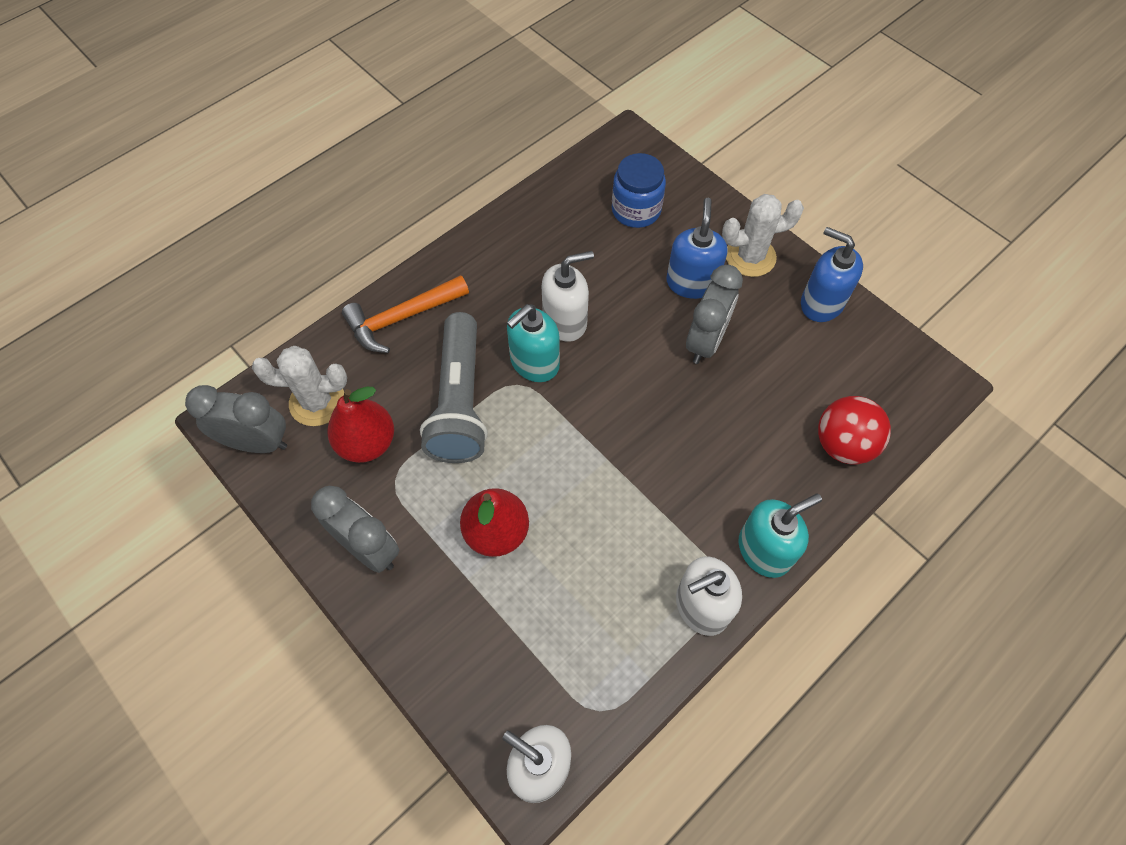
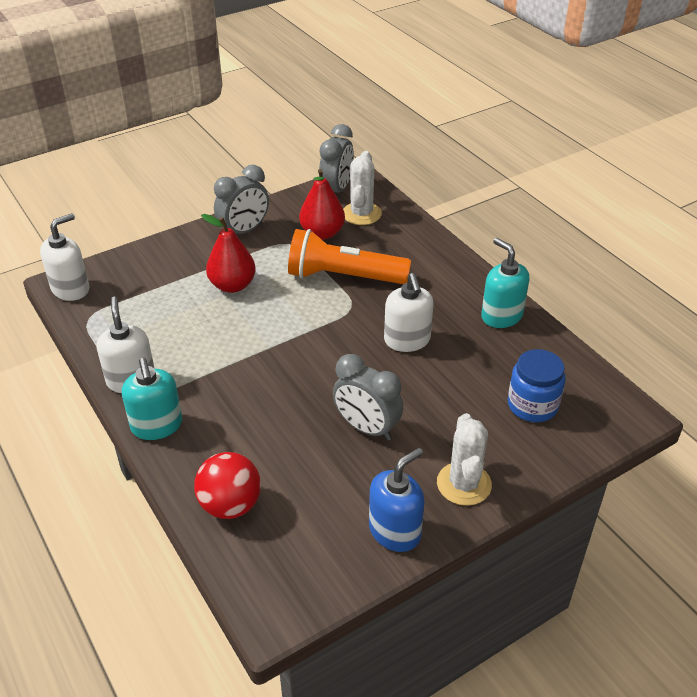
camera: 100 degrees right, 20 degrees down
(402, 318) = (426, 254): orange hammer -> none
(459, 401) = (343, 277): grey flashlight -> orange flashlight
(534, 363) = (369, 318): turquoise soap dispenser -> turquoise soap dispenser (501, 316)
(691, 282) = (437, 431): blue soap dispenser -> none

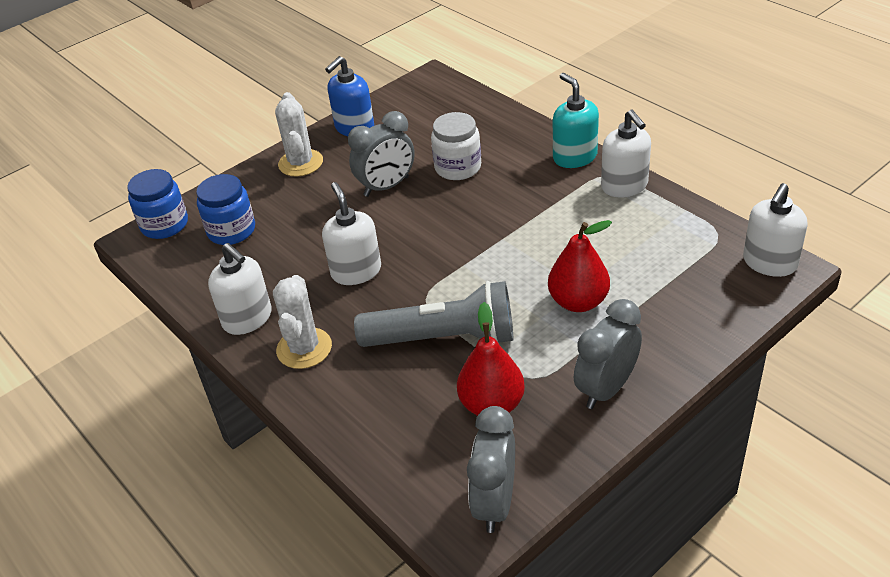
camera: 175 degrees right, 0 degrees up
(230, 505) = (484, 121): red ball -> none
(284, 438) = (458, 167): none -> white jar
(343, 277) = (443, 338): orange flashlight -> grey flashlight
(361, 214) = (442, 455): white cactus -> white cactus (304, 348)
(366, 428) = (386, 187): grey clock -> grey clock turned 120 degrees clockwise
(501, 316) = (247, 319): turquoise soap dispenser -> white soap dispenser
(608, 426) = (164, 225): none -> blue jar

